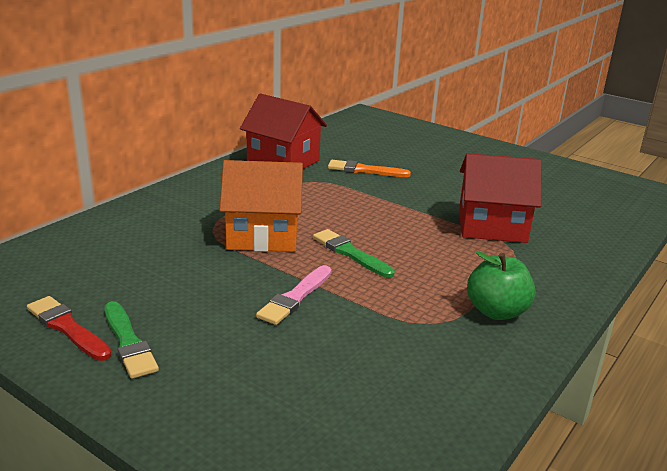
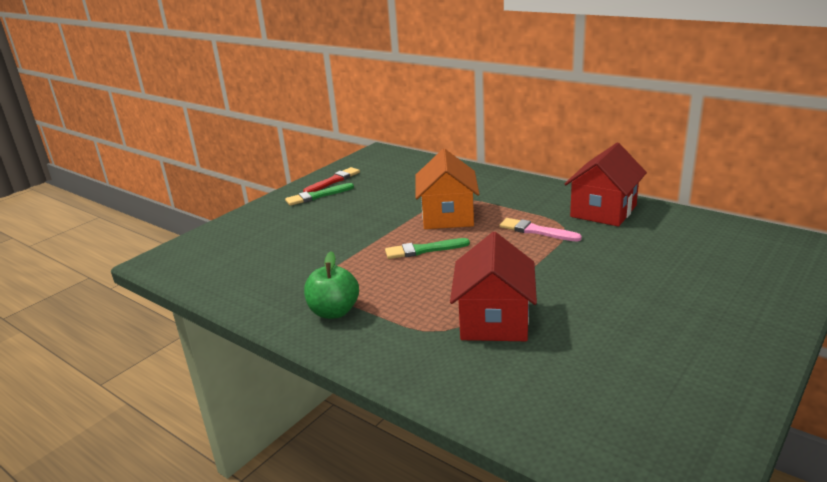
camera: 95 degrees right, 0 degrees up
(295, 297) = (360, 234): pink brush -> pink brush (536, 231)
(351, 253) = (424, 250): green brush -> green brush turned 150 degrees counterclockwise
(365, 170) = (607, 250): orange brush -> none

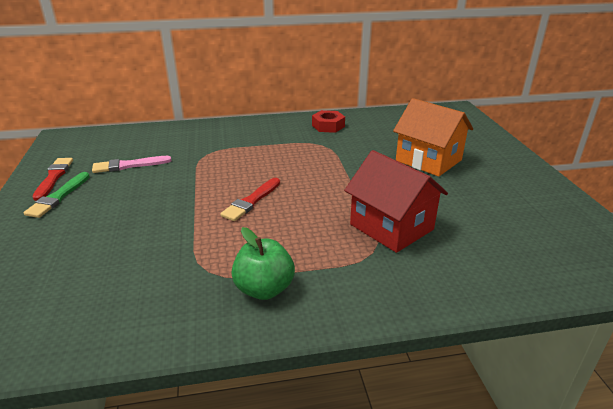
camera: 50 degrees left, 5 degrees up
(424, 250) = (251, 201): green brush -> red brush
(447, 216) = (225, 168): orange house -> orange house (428, 160)
(536, 231) = (310, 154): pink brush -> pink brush (129, 165)
(603, 211) = (328, 126): red house -> red nut

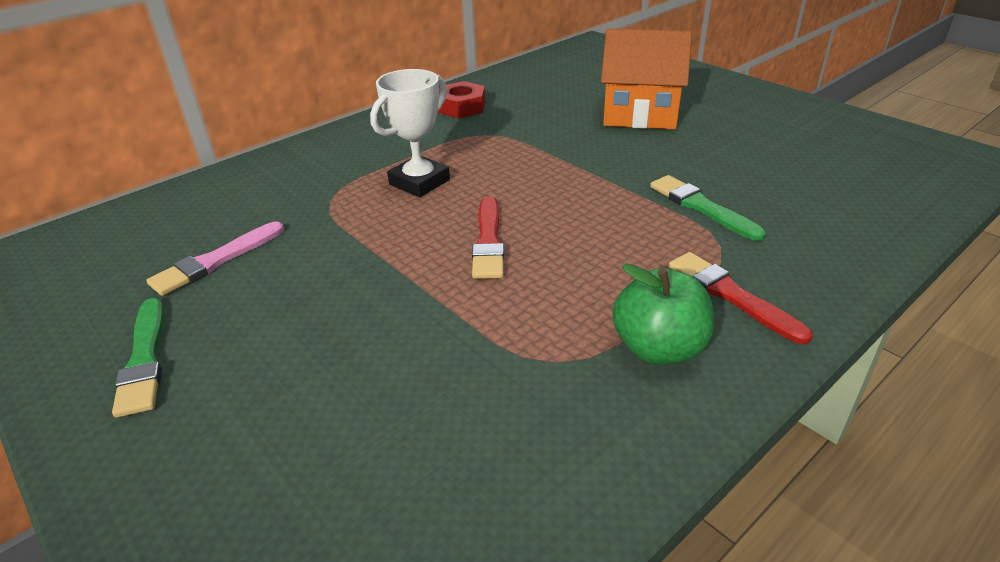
camera: 30 degrees left, 5 degrees up
(54, 177) = (87, 332): red brush -> red brush (732, 295)
(256, 159) = (419, 182): none -> white trophy
(391, 227) = (702, 207): red house -> green brush

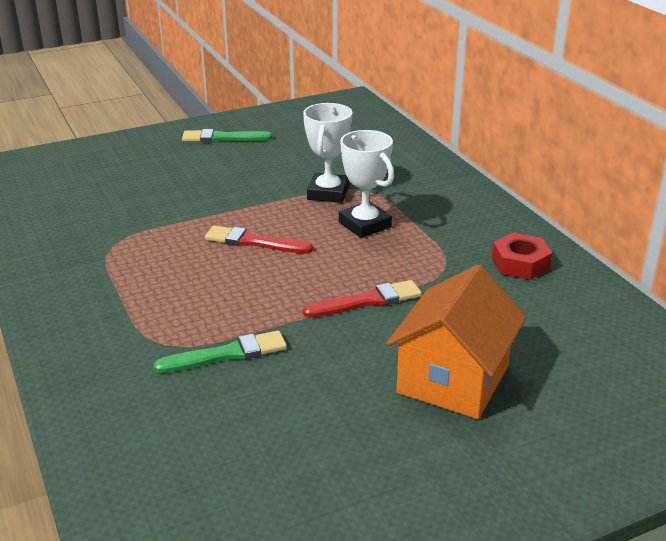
camera: 105 degrees right, 5 degrees down
(216, 261) = (304, 152): pink brush -> none
(346, 217) = (328, 193): none -> white trophy
(659, 348) = (87, 281): green apple -> none
(732, 295) = (105, 327): red brush -> red brush (366, 301)

